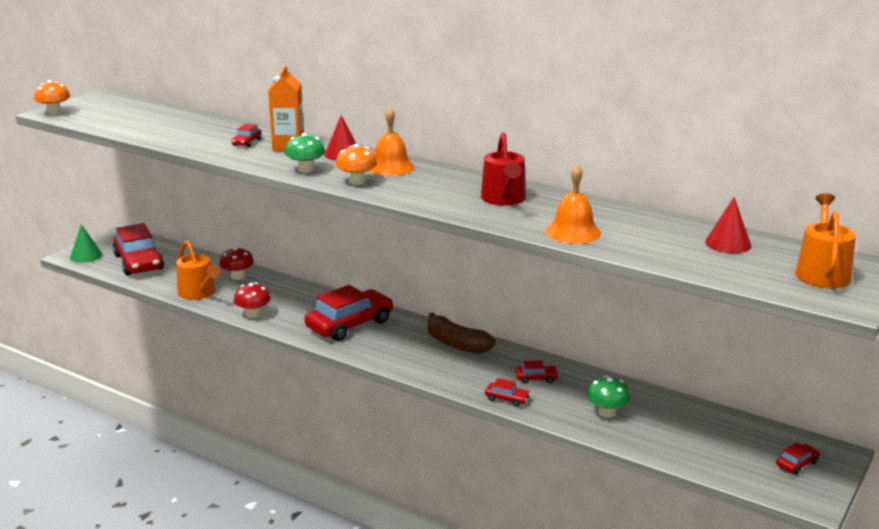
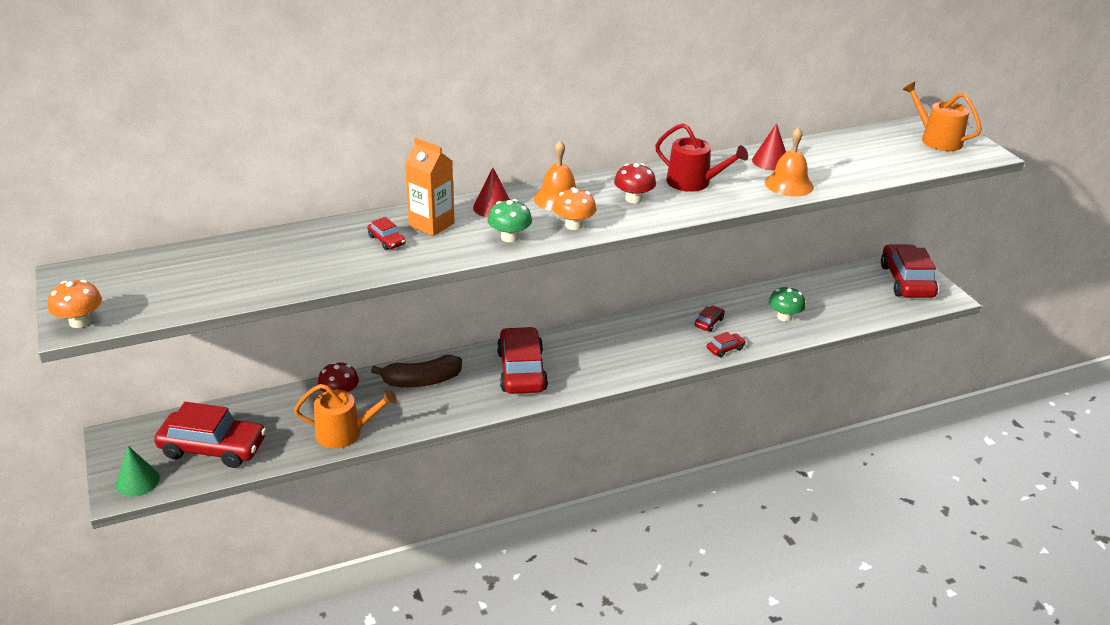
camera: 55 degrees left, 10 degrees up
(253, 314) = (434, 416): red mushroom -> red mushroom (633, 199)
(456, 344) = (617, 333): brown banana -> brown banana (421, 381)
(728, 243) = (864, 145): red cone -> red cone (770, 161)
(797, 464) = (906, 281): red car -> red car, size x2.32

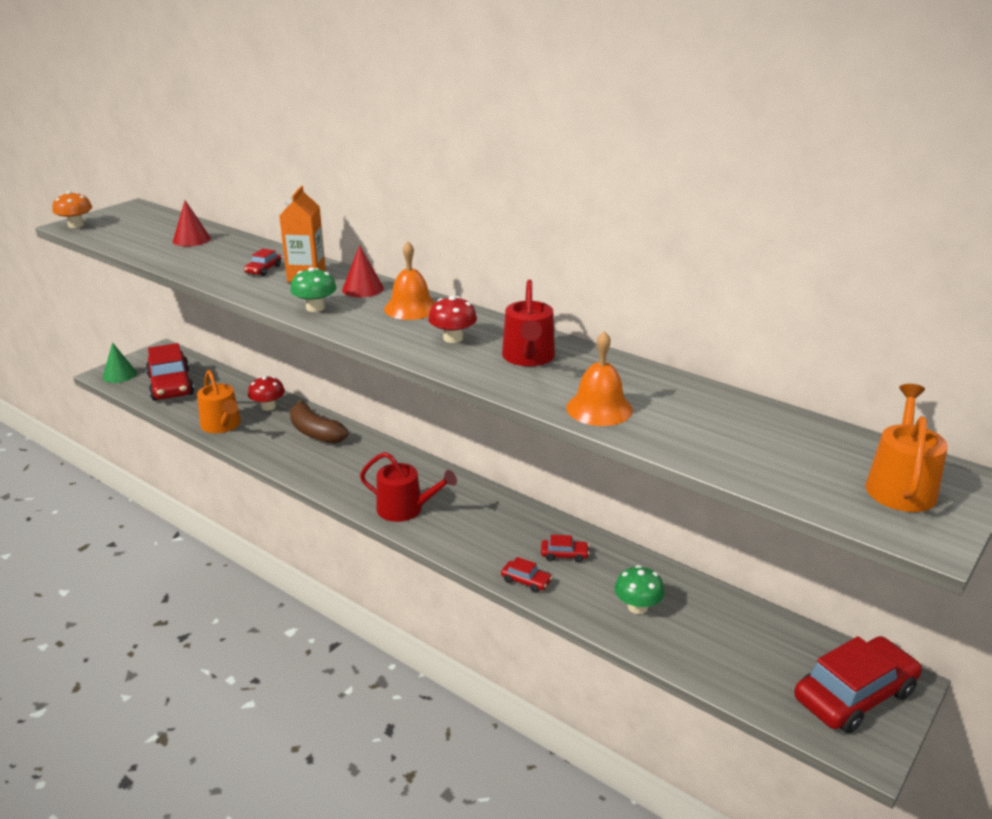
camera: 60 degrees right, 5 degrees down
(521, 371) = (372, 473): red car -> none
(574, 225) = (367, 326): orange mushroom -> none
(591, 371) = (405, 509): none -> red watering can
(770, 161) = (643, 386): red cone -> red cone (191, 239)

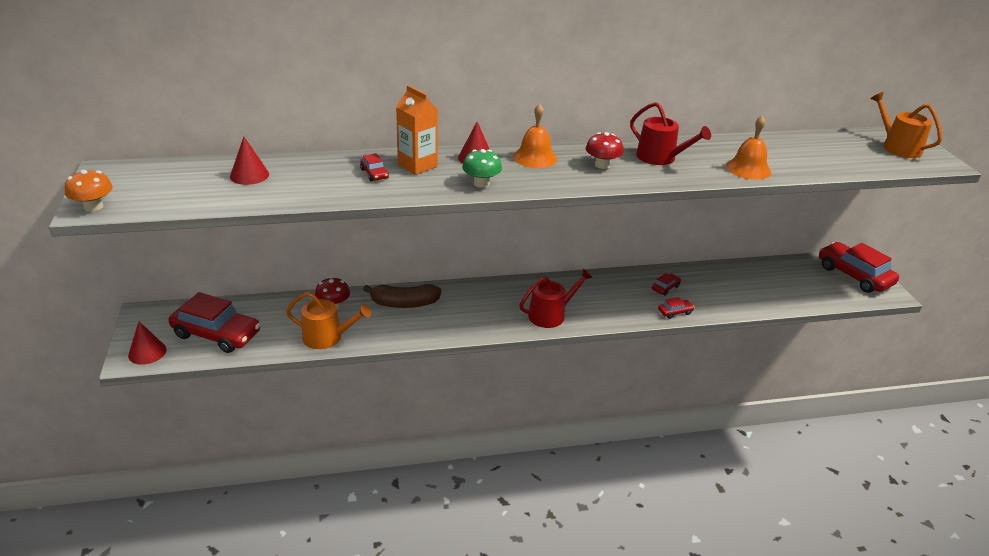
camera: 50 degrees left, 5 degrees up
(119, 375) = (147, 352): green cone -> red cone
(637, 607) = (735, 292): green mushroom -> none
(854, 695) = (854, 275): red car -> red car turned 45 degrees counterclockwise

